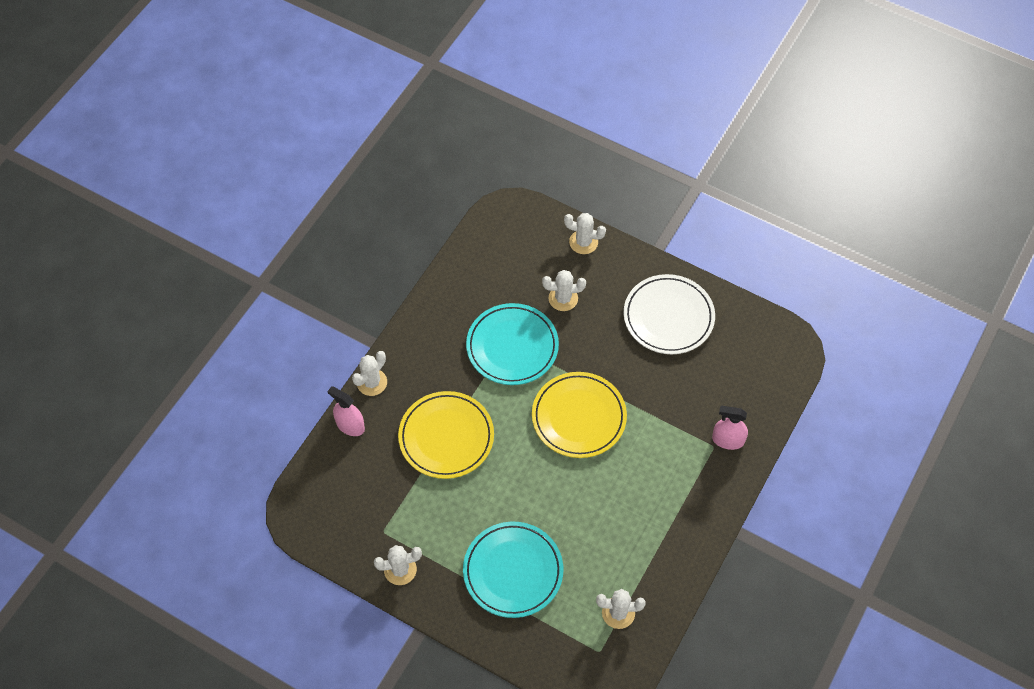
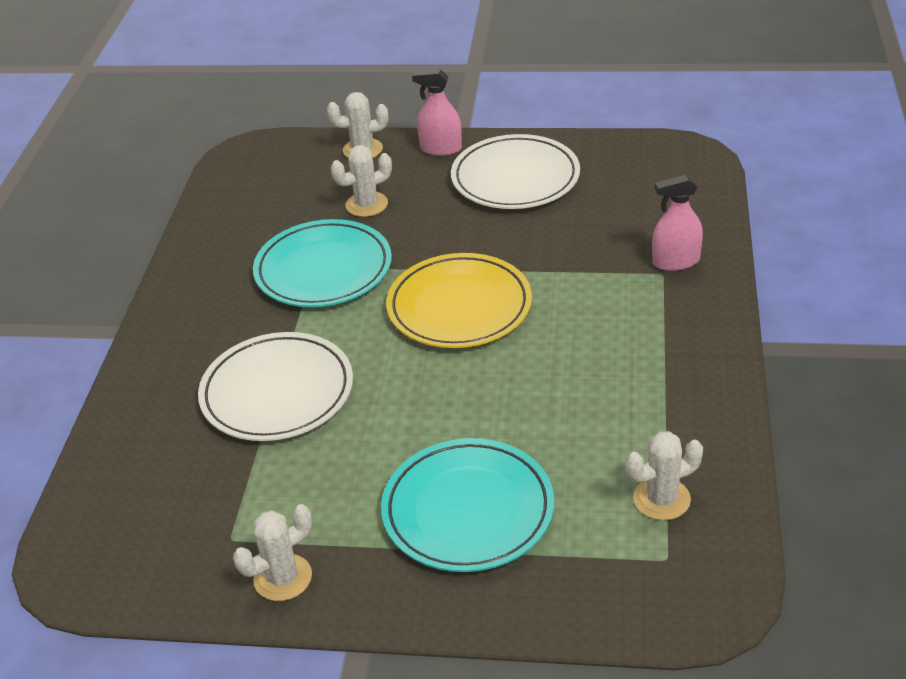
camera: 20 degrees left, 20 degrees down
(350, 425) = (119, 430): pink spray bottle -> pink spray bottle (441, 149)
(372, 382) = (133, 372): white cactus -> none
(446, 437) = (277, 392): yellow plate -> white plate

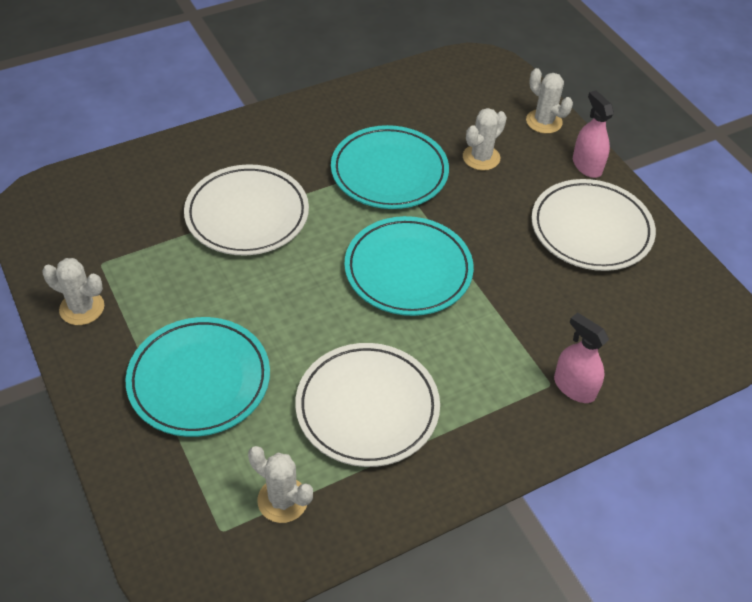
camera: 50 degrees right, 10 degrees up
(366, 205) = (481, 157): white cactus -> white cactus turned 75 degrees counterclockwise
(459, 307) = (408, 270): yellow plate -> turquoise plate
(599, 398) = (367, 408): none -> white plate

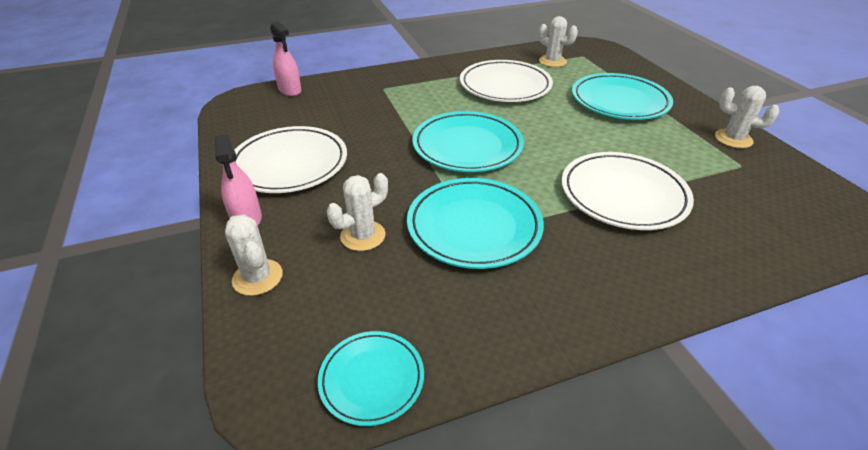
camera: 170 degrees left, 10 degrees down
(438, 73) = (372, 379): none -> turquoise plate
(574, 387) = (368, 86): pink spray bottle -> pink spray bottle (290, 90)

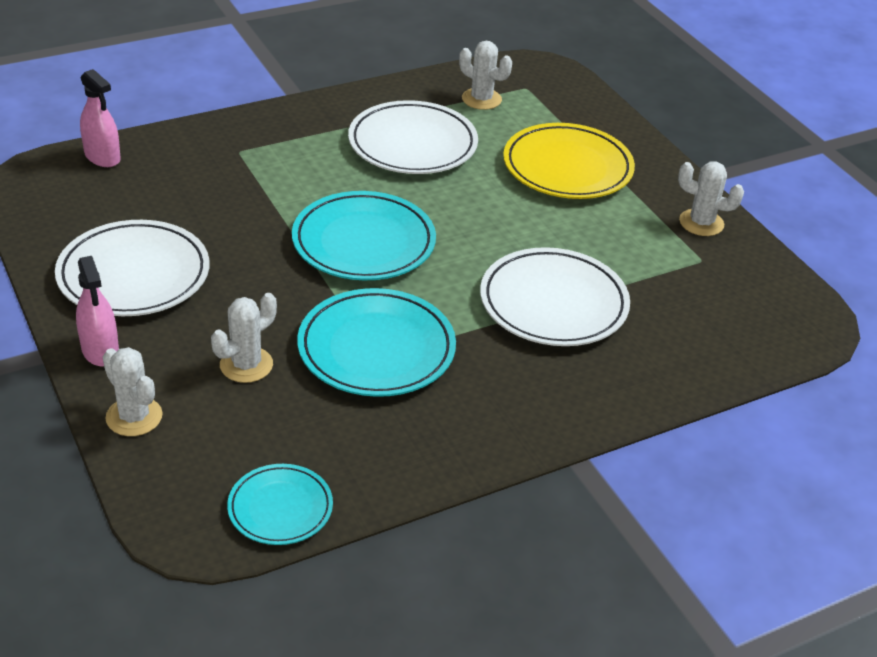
camera: 10 degrees left, 0 degrees up
(619, 101) = (567, 167): turquoise plate -> yellow plate

